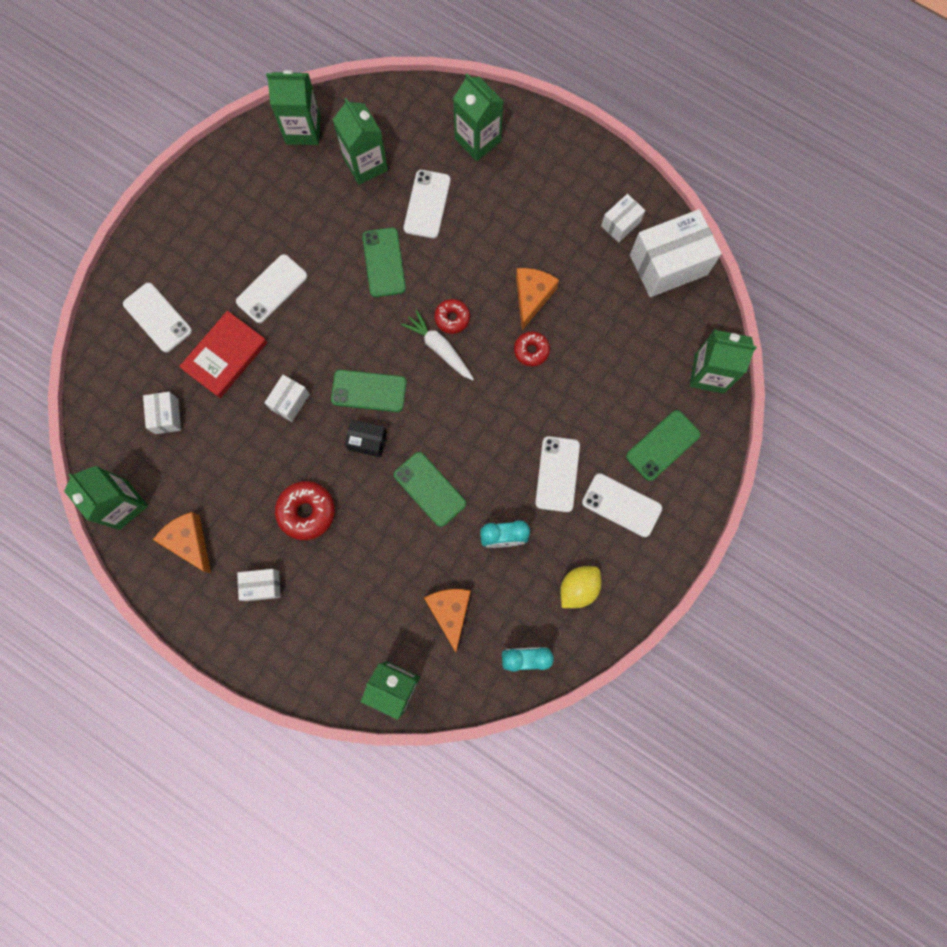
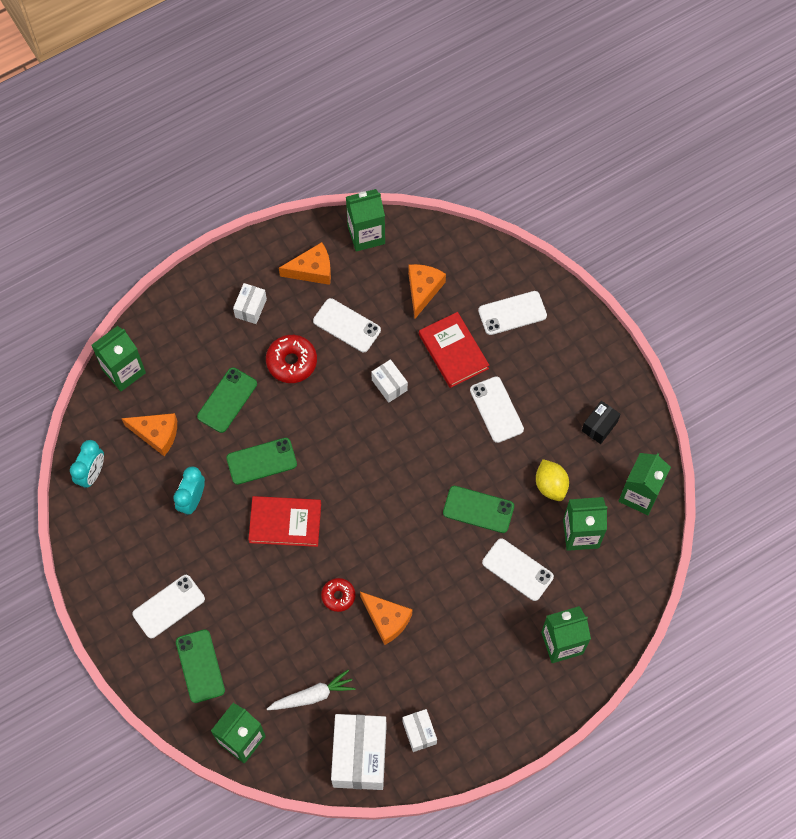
camera: 115 degrees right, 10 degrees down
(166, 416) = (423, 290): white box -> orange cheese
(367, 441) = (326, 430): black box -> black box (599, 426)
(369, 391) = (368, 449): green phone -> green phone (227, 400)
(439, 348) = (378, 521): white carrot -> white carrot (312, 695)
(452, 318) = (399, 543): red donut -> none
(482, 435) = (285, 522): none -> red book
(557, 474) = (221, 567): white phone -> white phone (347, 325)
(578, 588) = (122, 539): yellow lemon -> yellow lemon (550, 485)

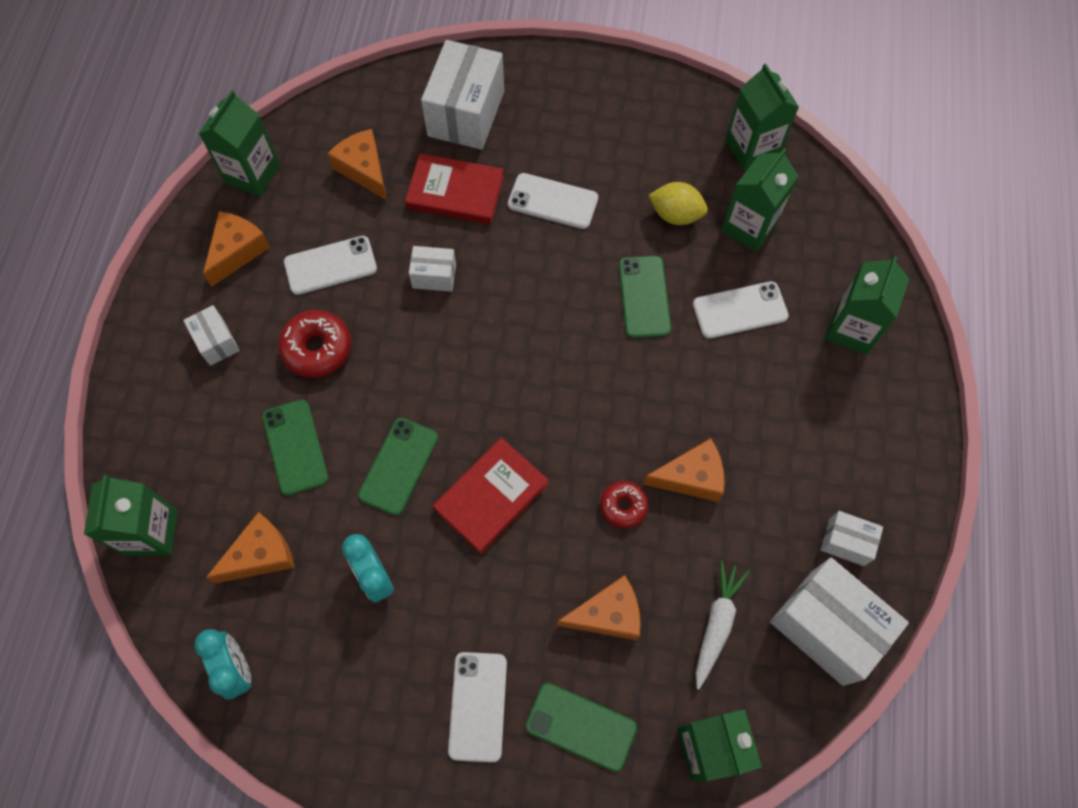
camera: 50 degrees left, 0 degrees up
(270, 634) = (607, 614): none -> orange cheese
(478, 509) = (644, 297): green phone -> green phone turned 60 degrees counterclockwise
(512, 313) = (466, 113): white phone -> white box
(599, 426) = (652, 129): black box -> none

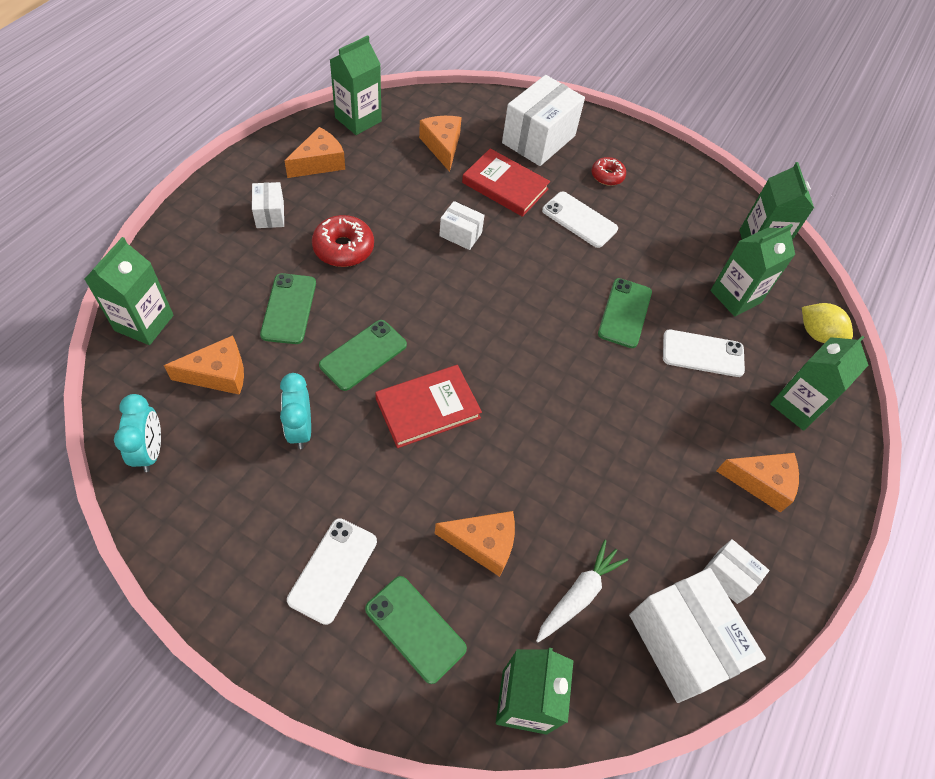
camera: 15 degrees right, 10 degrees down
(330, 265) = (384, 198): white phone -> none
(623, 506) = (537, 462): red donut -> red donut (607, 176)
(675, 215) = (676, 265): yellow lemon -> yellow lemon (817, 334)
(691, 477) = (606, 464): orange cheese -> orange cheese (761, 482)

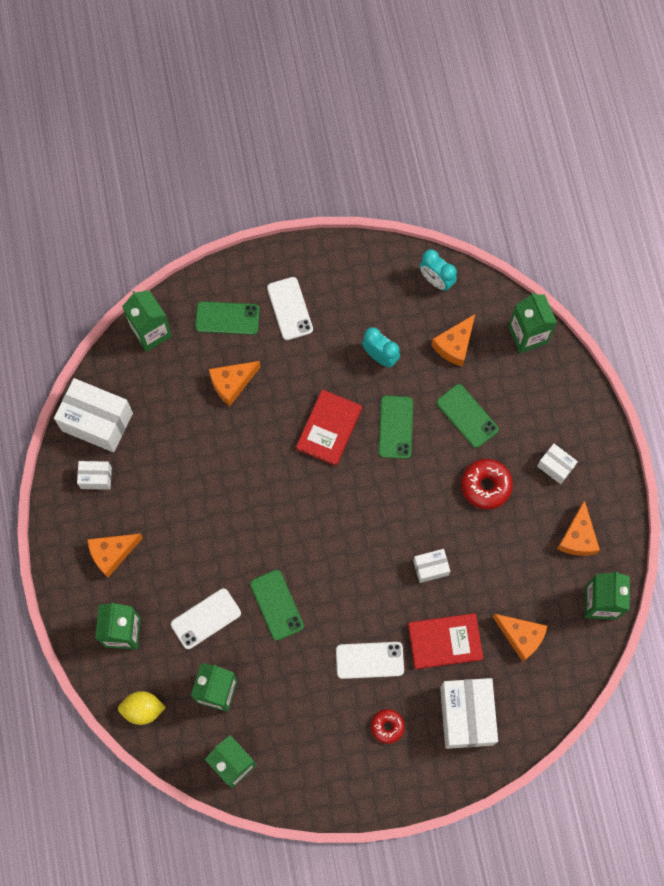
camera: 145 degrees right, 15 degrees up
(578, 595) = (164, 401): white carrot -> none

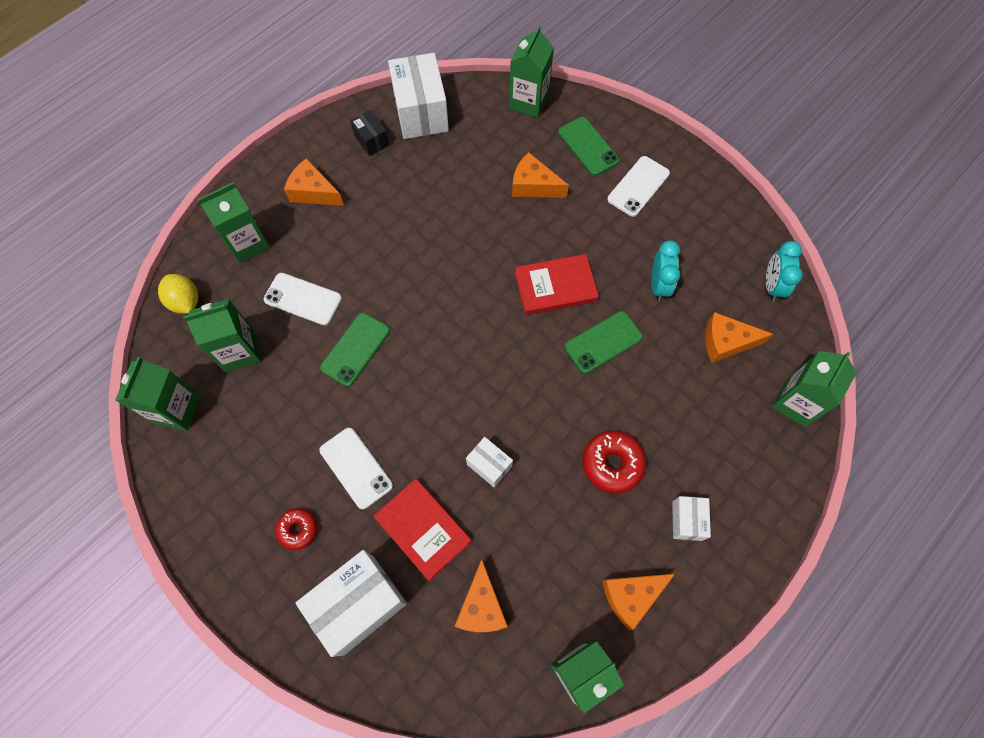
camera: 55 degrees right, 5 degrees down
(96, 478) = (371, 140): white box -> black box
(467, 416) = (667, 399): green phone -> none

